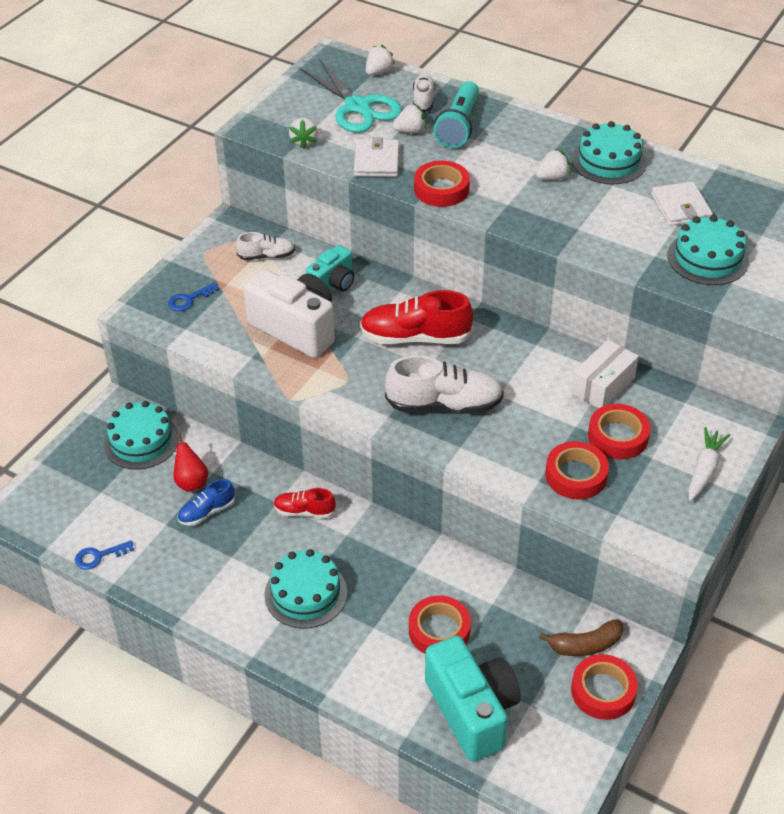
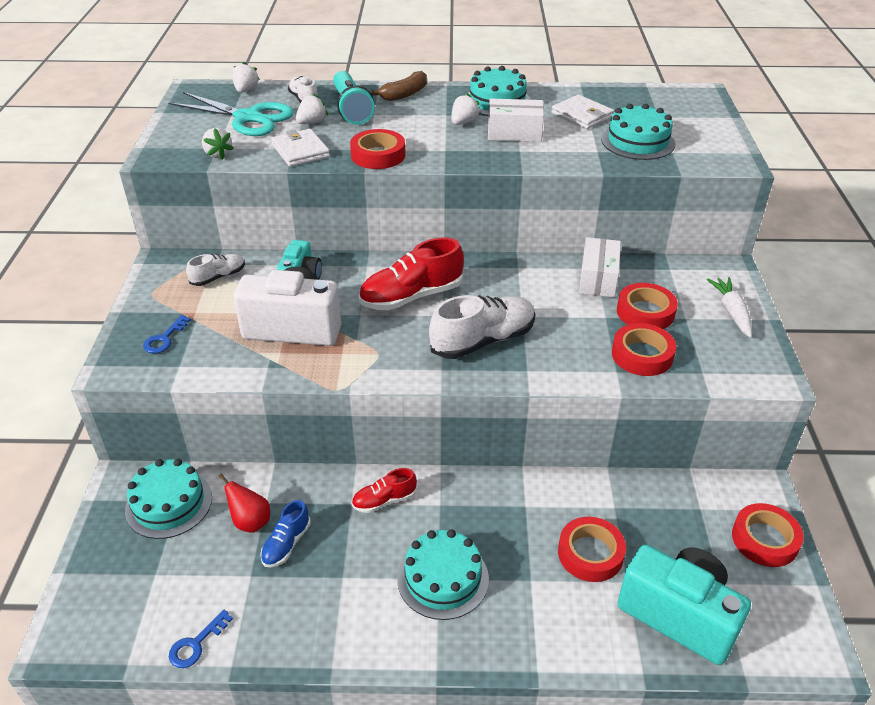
camera: 30 degrees left, 5 degrees down
(585, 645) = (717, 507): brown banana -> brown banana (404, 94)
(591, 206) = (514, 133): none -> white box

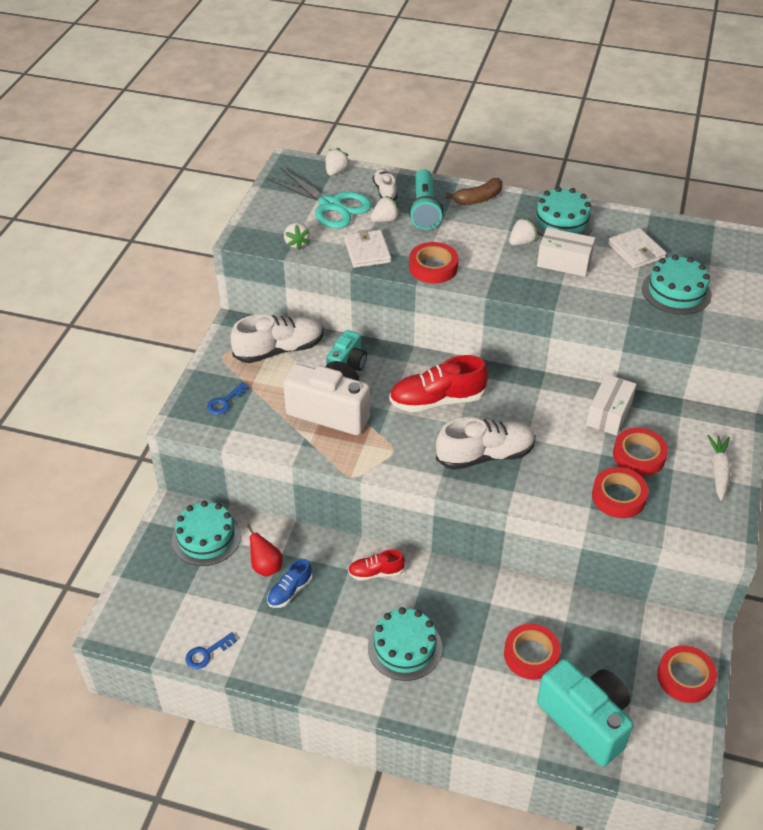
camera: 15 degrees right, 5 degrees up
(218, 277) = (279, 350): white shoe -> white shoe, size x1.81

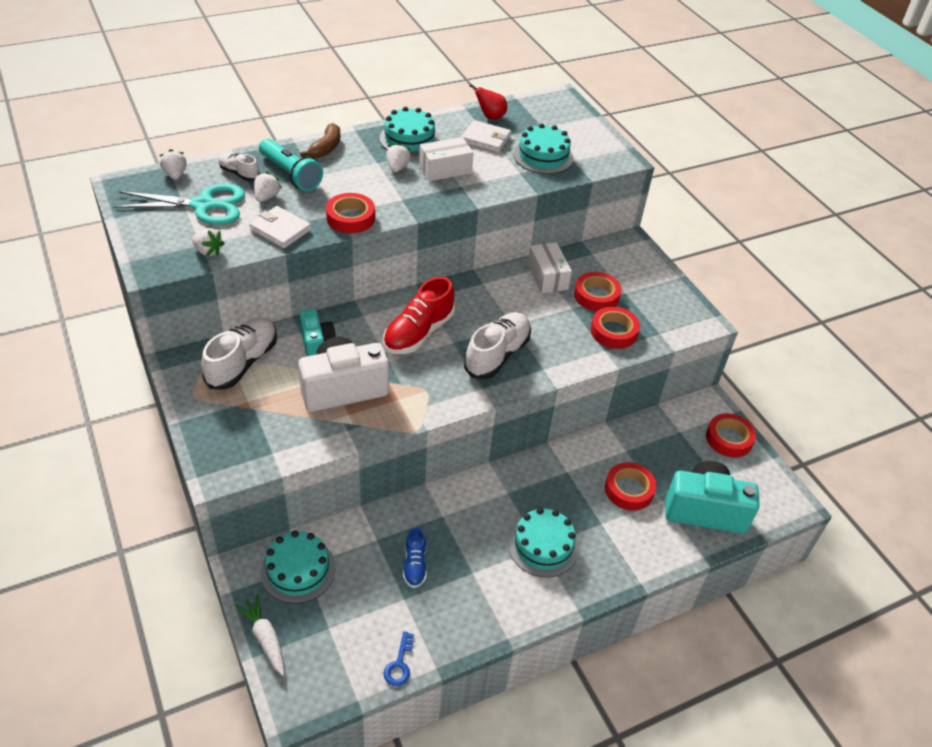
camera: 45 degrees left, 0 degrees up
(225, 402) = (240, 433): blue key -> none
(266, 567) = (375, 559): red pear -> red pear (490, 117)
(376, 572) = (465, 504): red shoe -> none
(718, 471) = (652, 278): white carrot -> white carrot (265, 638)

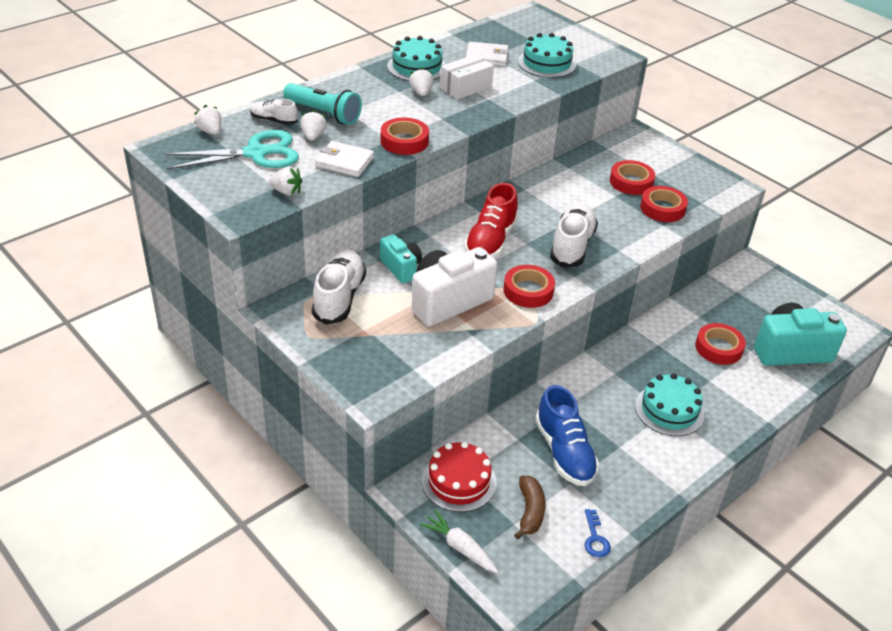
camera: 15 degrees left, 5 degrees down
(298, 570) = (459, 481): turquoise cake -> red cake
(326, 148) = (343, 86): brown banana -> brown banana (530, 511)
(415, 565) = (564, 452): blue shoe -> blue shoe, size x1.81
(490, 117) = (479, 38): red pear -> none
(547, 276) = (579, 174): white box -> none
(729, 439) = (780, 289): red tape -> red tape (528, 291)

